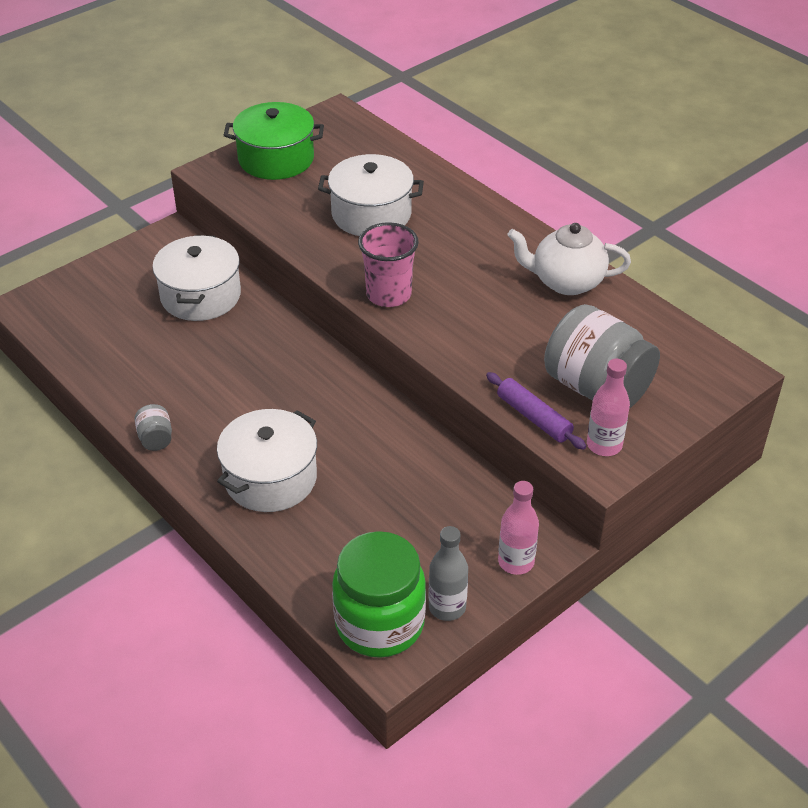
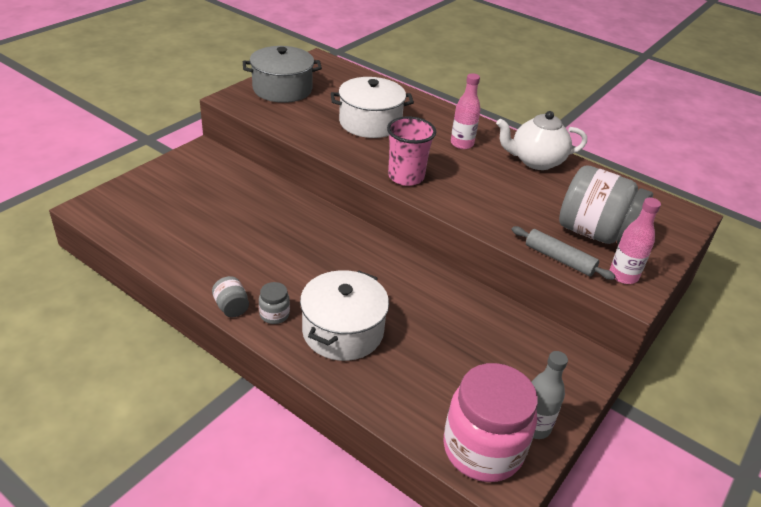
camera: 15 degrees left, 5 degrees down
(200, 296) = (239, 193): white pot -> none
(200, 451) = (274, 314): none -> grey jar
(276, 159) = (282, 89): green pot -> grey pot
(379, 623) = (482, 449): green jar -> pink jar
(516, 562) = (573, 380): pink bottle -> pink bottle (462, 144)
(534, 417) = (559, 259): purple rolling pin -> grey rolling pin

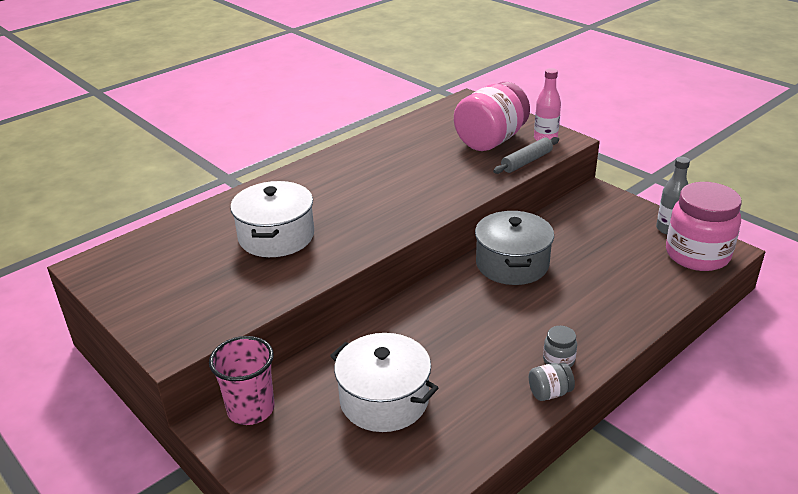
camera: 75 degrees left, 5 degrees down
(282, 89) = (163, 300): grey pot -> grey pot (512, 264)
(343, 331) = (578, 315): white pot -> white pot (384, 400)
(406, 177) = (394, 223): pink cup -> pink cup (251, 409)
(462, 144) = (337, 184): pink bottle -> none
(535, 161) = (377, 149): white teapot -> none
(595, 233) = (490, 140): grey jar -> pink jar

